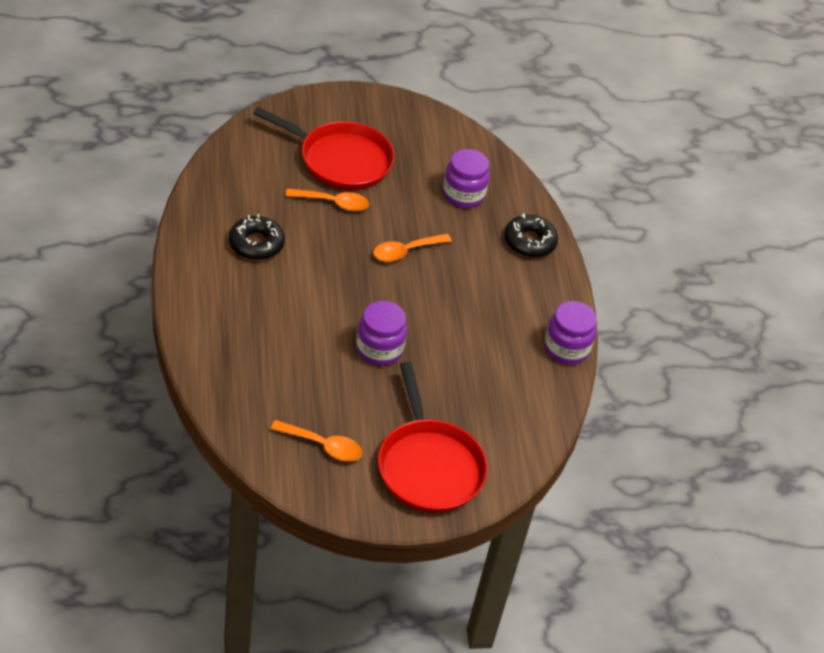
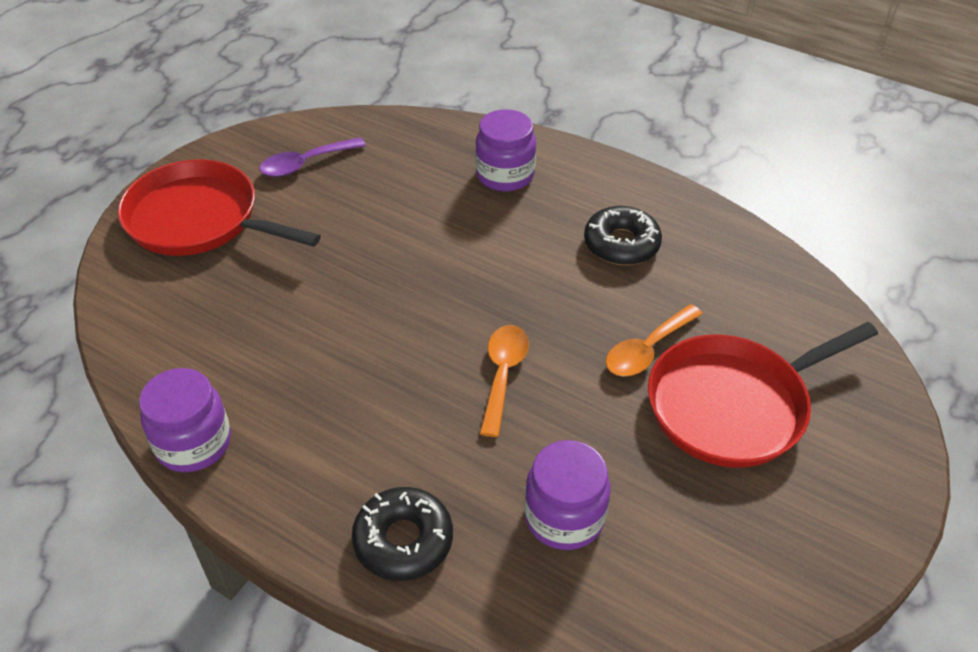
camera: 135 degrees right, 0 degrees up
(323, 446) = (305, 164): orange spoon -> purple spoon
(379, 349) = (375, 263): purple jar -> purple jar (505, 175)

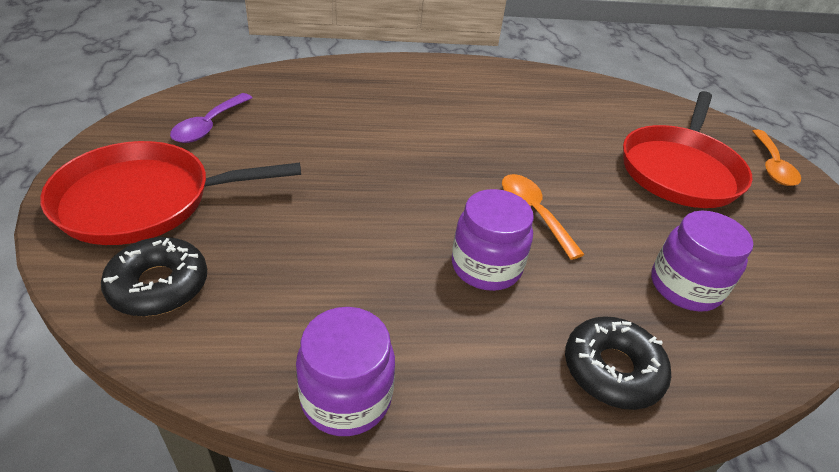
camera: 40 degrees left, 5 degrees down
(505, 175) = (383, 87): purple jar -> purple jar (486, 267)
(621, 244) = (507, 104): black donut -> black donut (159, 285)
(647, 350) = (598, 159): orange spoon -> orange spoon (772, 165)

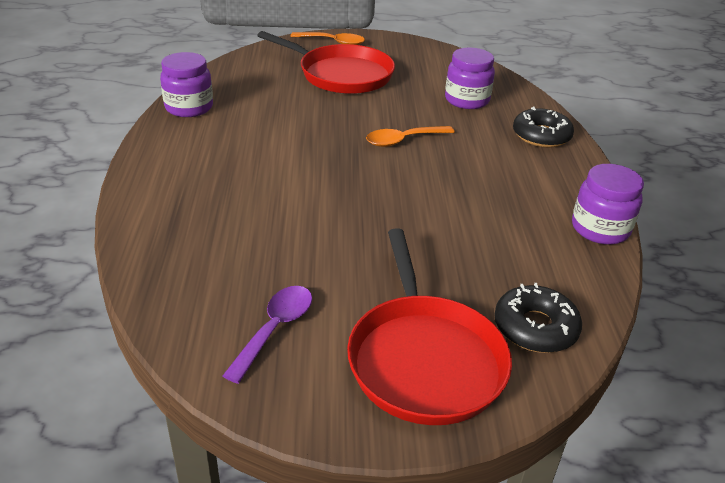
camera: 85 degrees left, 5 degrees down
(209, 126) = (275, 329): purple spoon -> purple spoon turned 90 degrees counterclockwise
(486, 267) = (468, 167): purple jar -> purple jar (189, 107)

